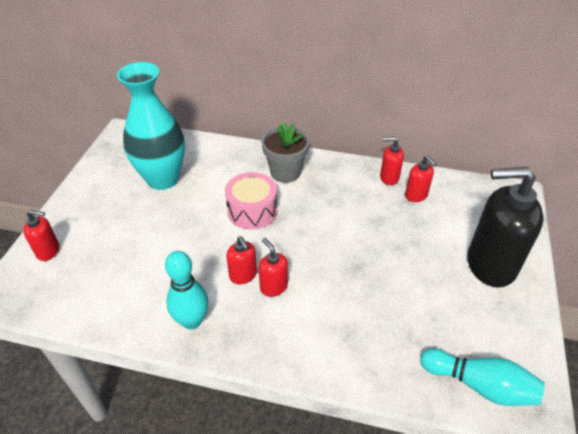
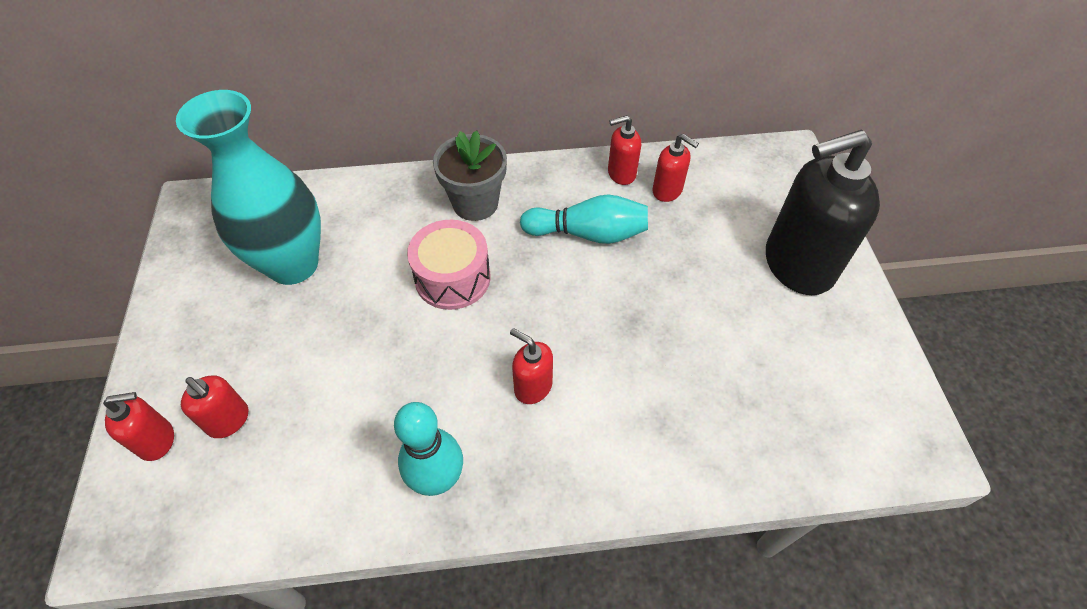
camera: 20 degrees left, 10 degrees up
(243, 275) = (482, 383): red soap dispenser -> red soap dispenser (229, 420)
(480, 385) = (850, 437): turquoise bowling pin -> turquoise bowling pin (588, 233)

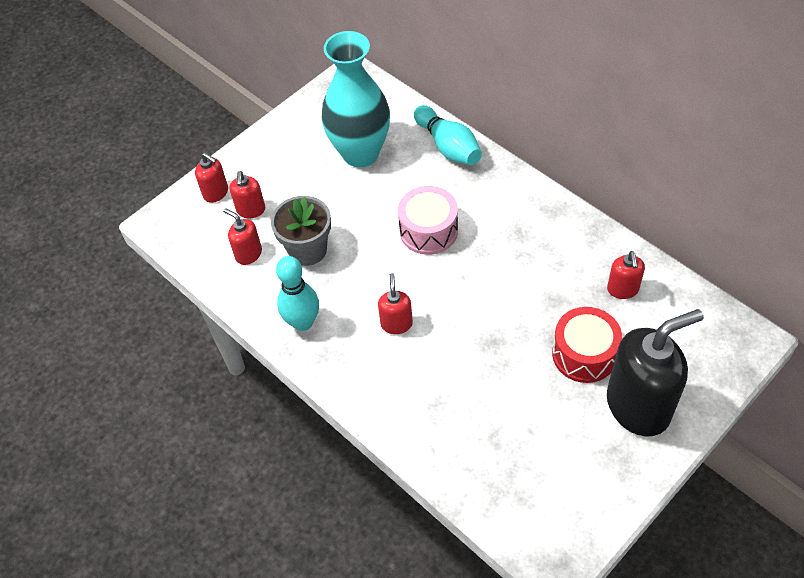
camera: 55 degrees right, 0 degrees up
(475, 203) = (494, 197): grey flower pot -> grey flower pot (307, 250)
(588, 233) = (535, 272): turquoise bowling pin -> turquoise bowling pin (448, 146)
(621, 174) = (608, 253): red soap dispenser -> red soap dispenser (248, 254)
(710, 263) = (584, 354): none -> red drum
(797, 265) = (638, 406): black soap dispenser -> black soap dispenser turned 120 degrees clockwise

